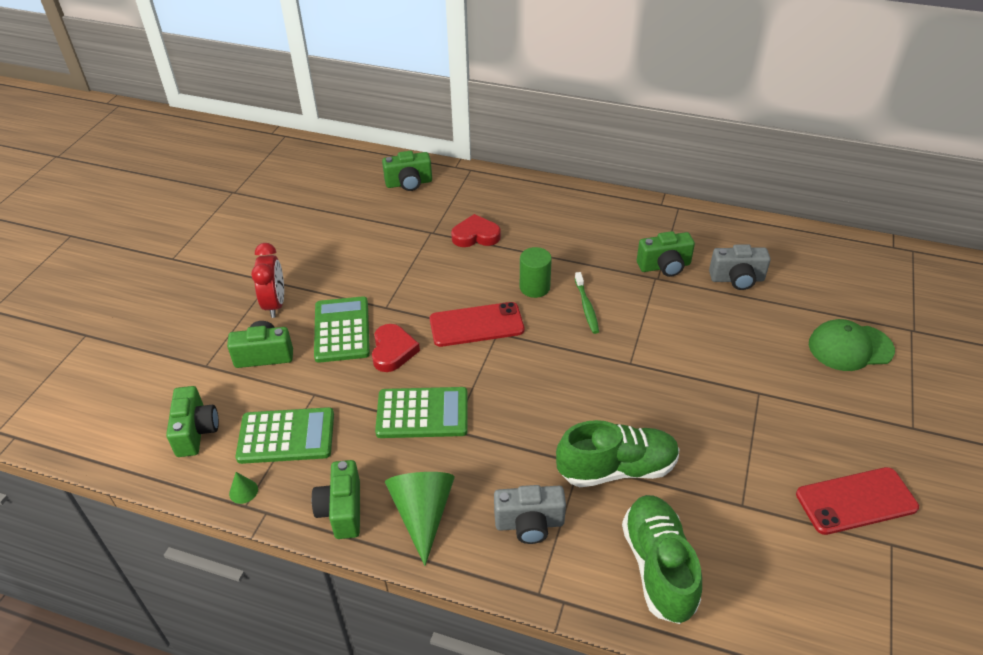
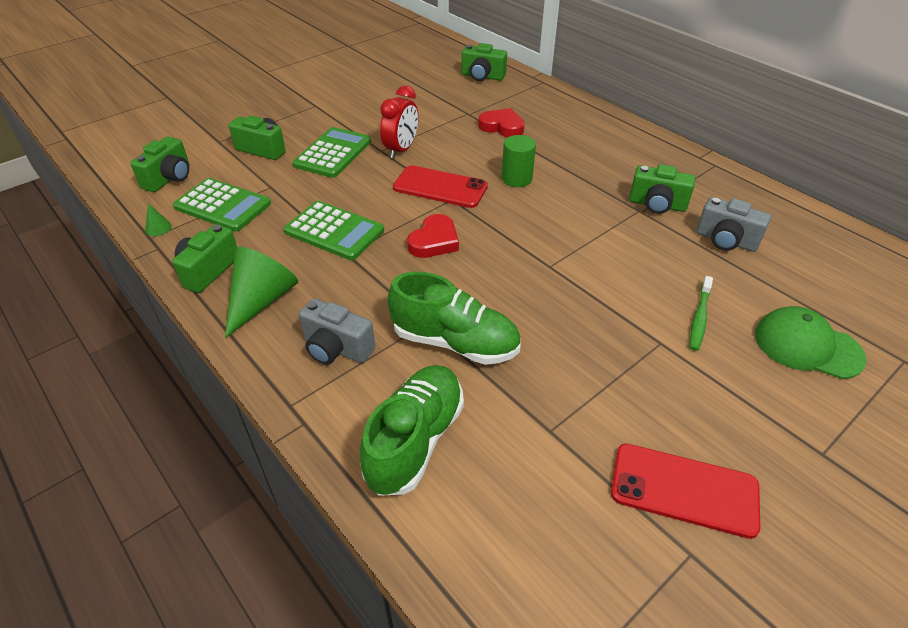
camera: 30 degrees right, 0 degrees up
(275, 304) = (304, 121): red clock -> red clock (401, 150)
(393, 351) = (356, 180): red heart -> red heart (434, 241)
(586, 307) = (549, 209): green toothbrush -> green toothbrush (699, 318)

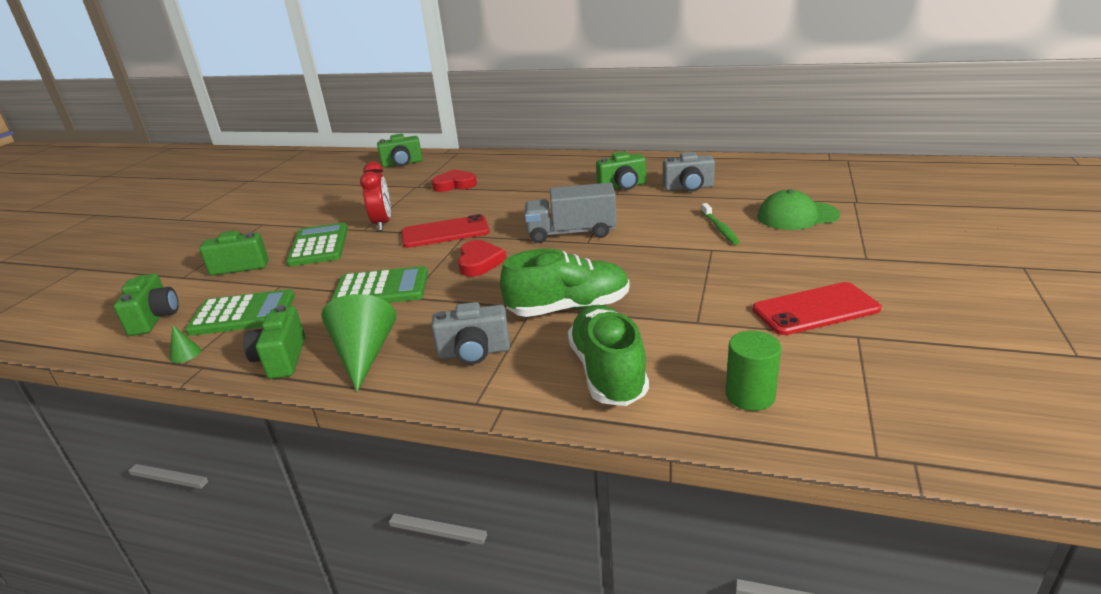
camera: 30 degrees left, 15 degrees down
(516, 179) = (503, 207): green cylinder -> green cylinder (750, 395)
(546, 245) = (571, 233): none -> grey truck

